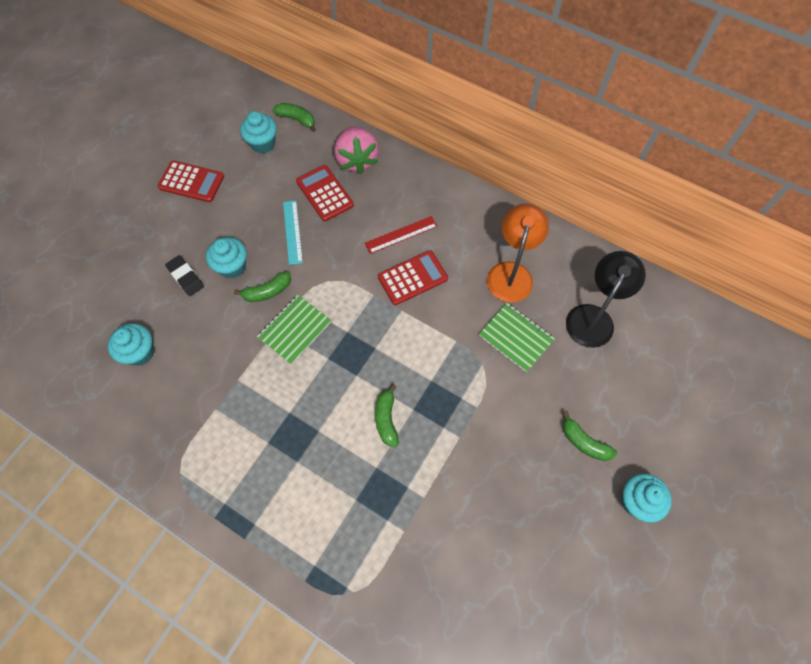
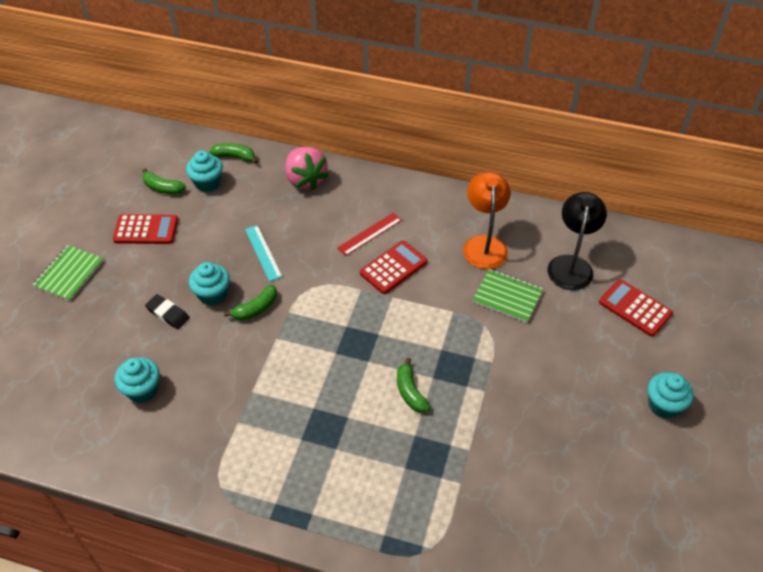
camera: 15 degrees left, 15 degrees down
(295, 330) = (294, 336): green notebook -> green notebook (69, 274)
(324, 193) = (283, 214): red calculator -> red calculator (635, 308)
(584, 442) = (599, 368): green banana -> green banana (163, 188)

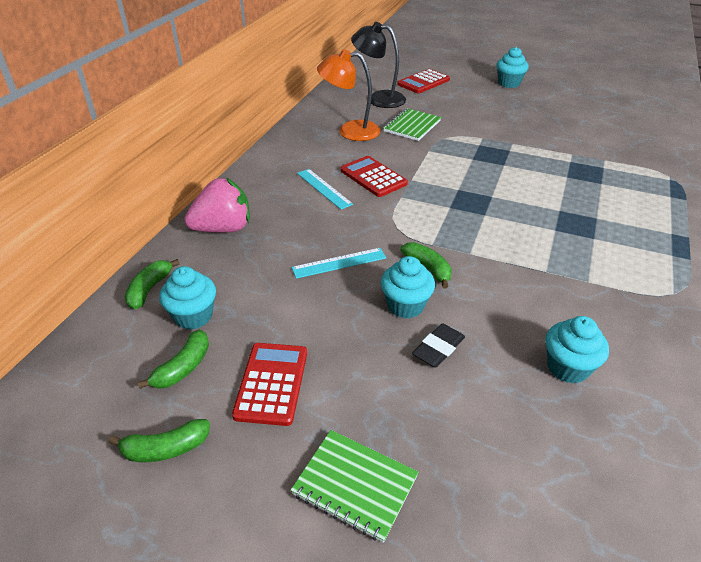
camera: 85 degrees left, 10 degrees down
(370, 234) = (324, 188): red ruler -> turquoise ruler
(410, 391) = (521, 176): green banana -> green banana (165, 448)

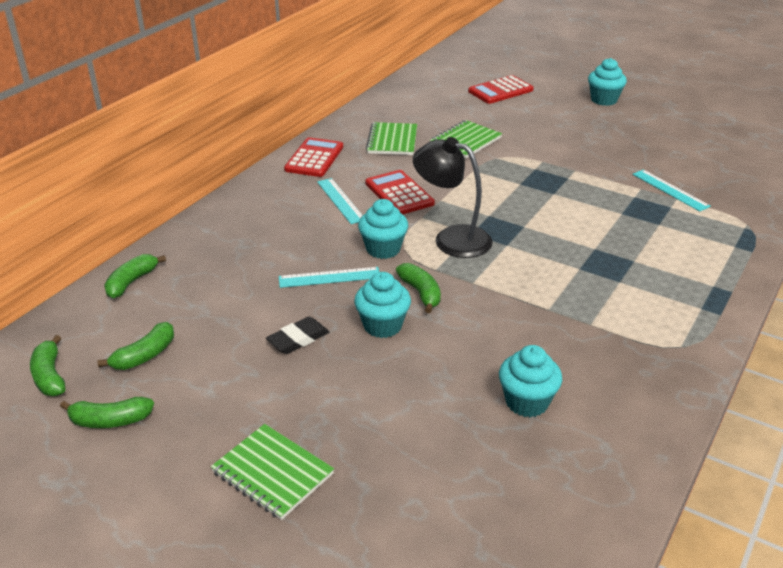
camera: 10 degrees right, 5 degrees down
(88, 404) = (50, 376): none -> green banana
(193, 316) = (167, 311): turquoise cupcake -> turquoise cupcake (383, 249)
(223, 228) = (221, 231): pink strawberry -> none
(272, 383) = (224, 379): red calculator -> red calculator (314, 158)
(350, 131) = (392, 141): orange lamp -> green notebook
(378, 99) = (439, 106): black lamp -> black lamp (452, 238)
(438, 348) = (400, 369): black eraser -> black eraser (298, 339)
(596, 153) = (670, 190): none -> turquoise ruler

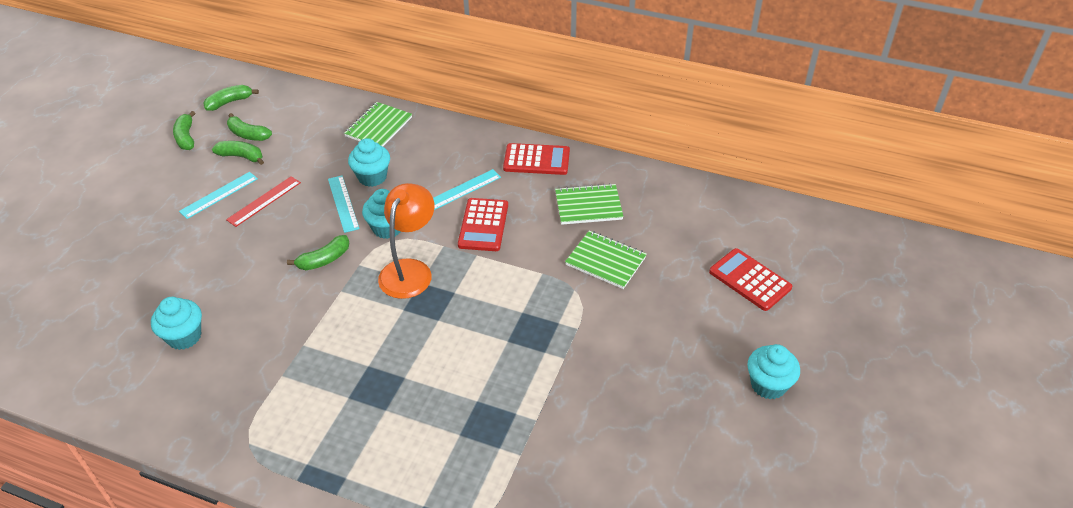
camera: 80 degrees right, 10 degrees up
(131, 282) = (331, 107): green banana -> green banana (241, 156)
(272, 473) = (131, 215): green notebook -> green notebook (379, 127)
(298, 339) = (264, 201): black eraser -> red ruler
(382, 325) = (280, 243): turquoise cupcake -> turquoise cupcake (372, 177)
(399, 193) = (483, 225): red calculator -> red calculator turned 135 degrees clockwise
(452, 238) = (410, 270): black lamp -> orange lamp
(670, 190) = (539, 449): turquoise ruler -> turquoise ruler (219, 195)

